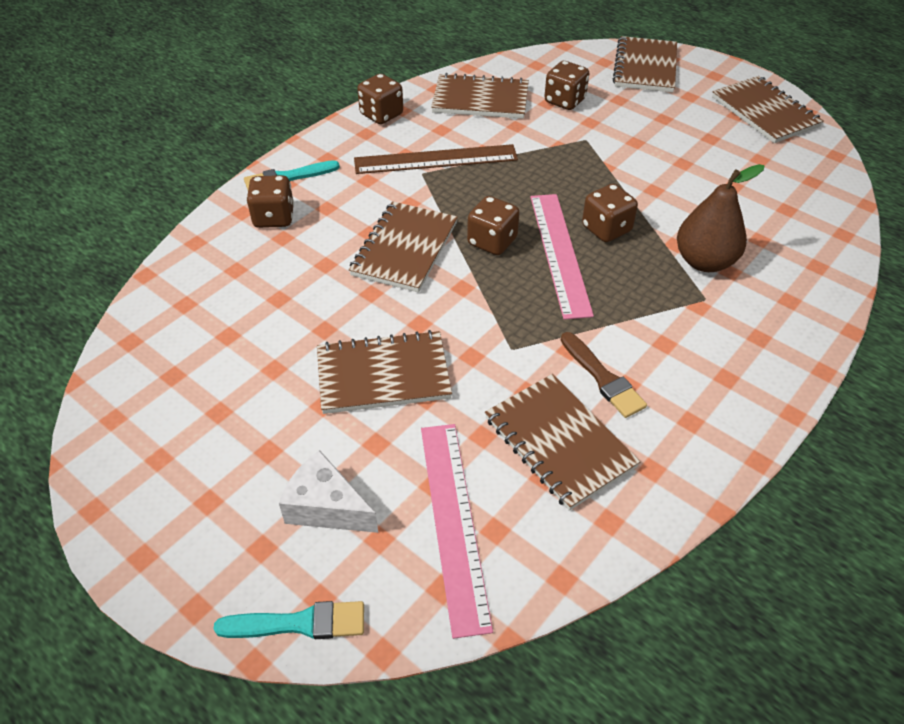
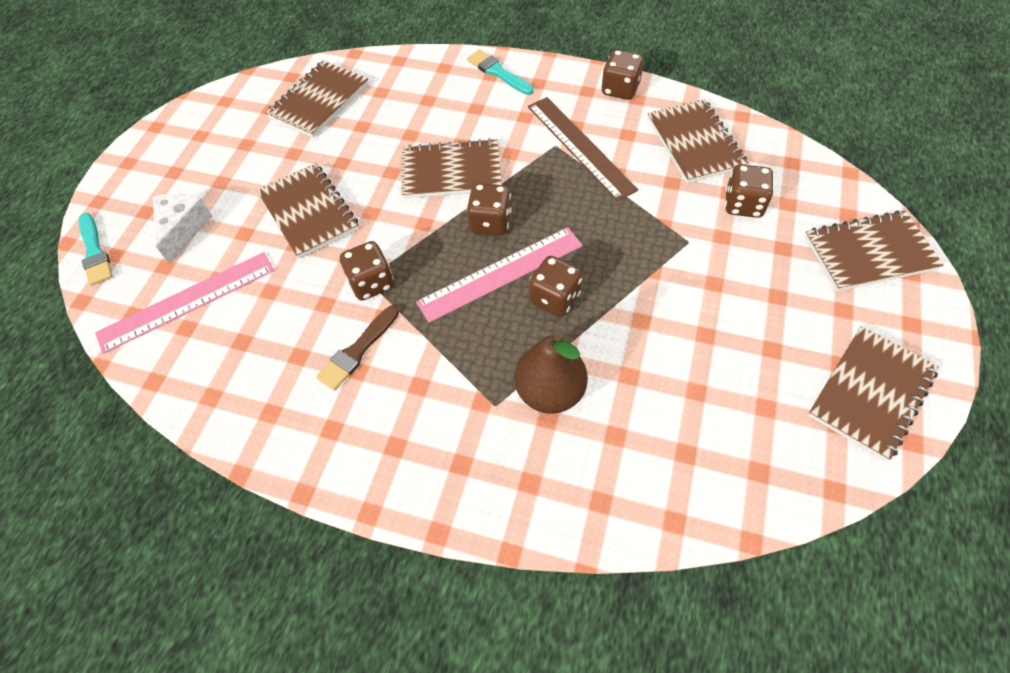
camera: 70 degrees right, 10 degrees up
(274, 217) = (447, 86): brown dice -> brown dice (371, 283)
(559, 442) = (278, 341): brown notebook -> brown notebook (319, 101)

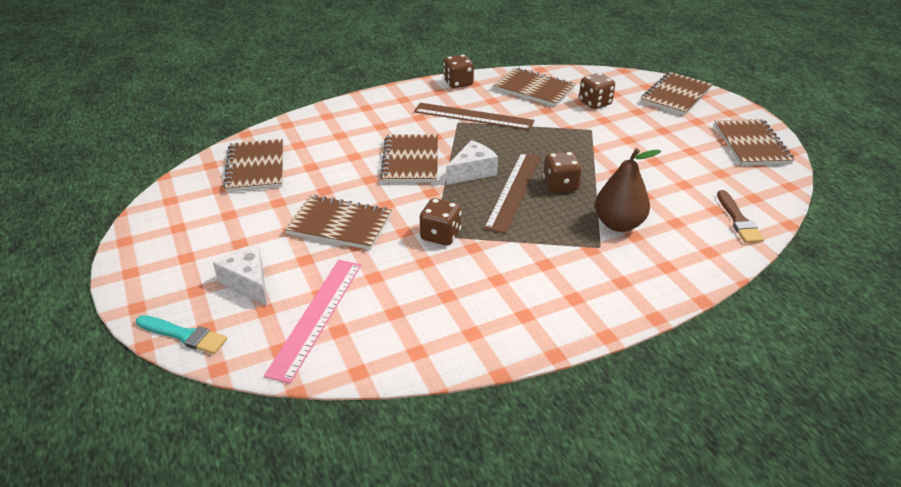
camera: 45 degrees left, 20 degrees down
(357, 350) = (482, 270): brown brush -> brown brush (738, 220)
(451, 171) = (410, 161): brown notebook -> brown notebook turned 45 degrees counterclockwise
(490, 222) = (472, 172): brown dice -> white cheese
(498, 72) = (369, 104): turquoise brush -> none
(501, 273) = (514, 190): pink ruler -> brown ruler

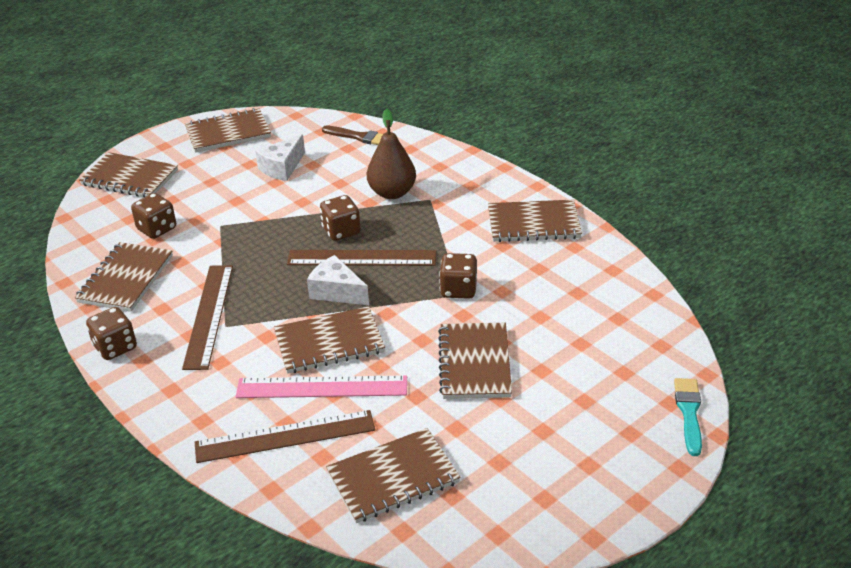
camera: 105 degrees left, 0 degrees up
(248, 282) = (597, 398): white cheese -> white cheese (282, 168)
(316, 316) = (611, 336): pink ruler -> pink ruler (322, 387)
(327, 133) = (285, 436): none -> brown ruler
(528, 312) = (533, 223): none -> brown notebook
(738, 220) = (359, 137): brown brush -> brown brush turned 45 degrees clockwise

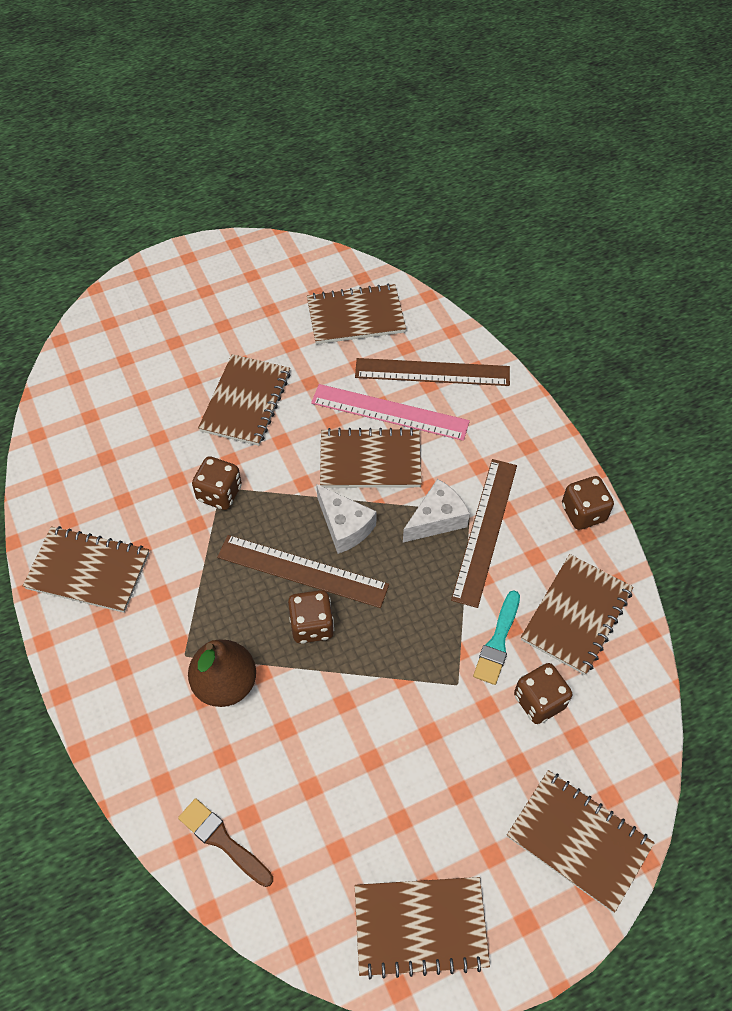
camera: 165 degrees left, 20 degrees up
(282, 168) = (354, 793): white cheese -> white cheese (436, 519)
(689, 413) = (101, 311): turquoise brush -> turquoise brush (498, 641)

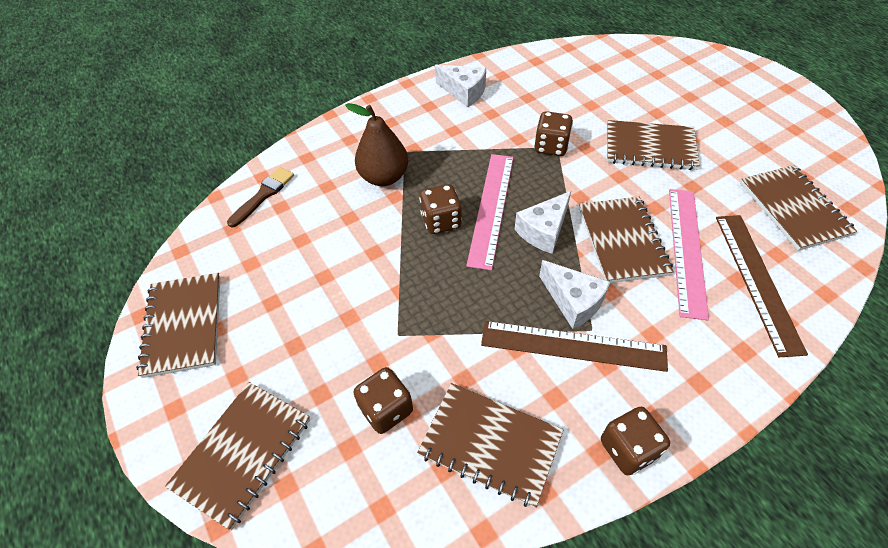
camera: 85 degrees right, 5 degrees down
(88, 571) = (464, 92): brown notebook -> white cheese
(302, 571) = (491, 208): brown ruler -> pink ruler
(498, 641) = (446, 366): turquoise brush -> none

